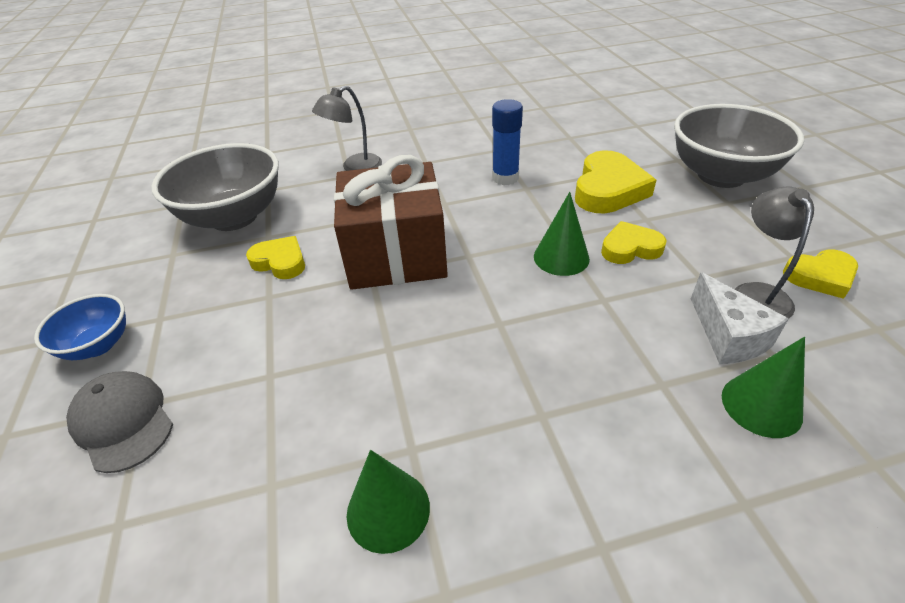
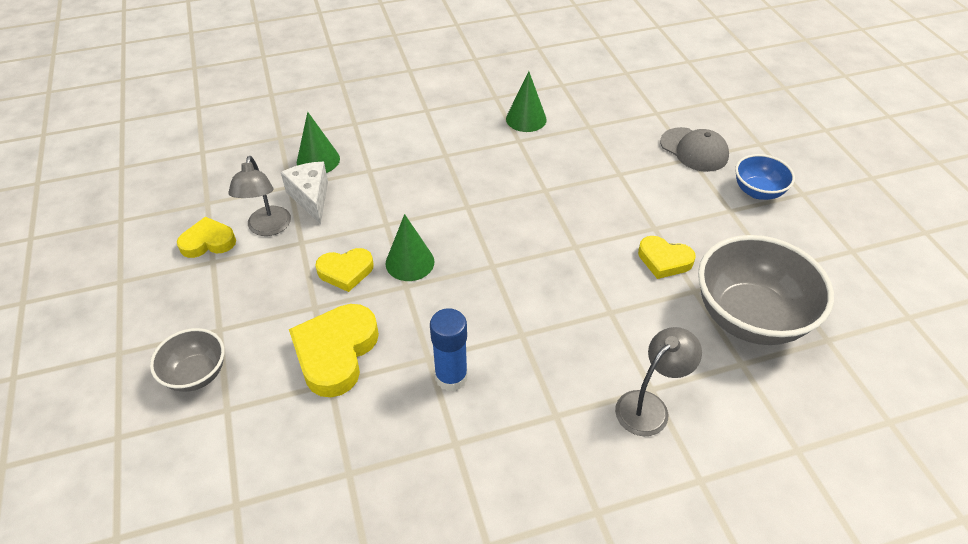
camera: 175 degrees right, 5 degrees up
(396, 254) = (559, 267): brown gift -> none
(721, 176) = (196, 374): grey bowl -> grey bowl, size x0.53

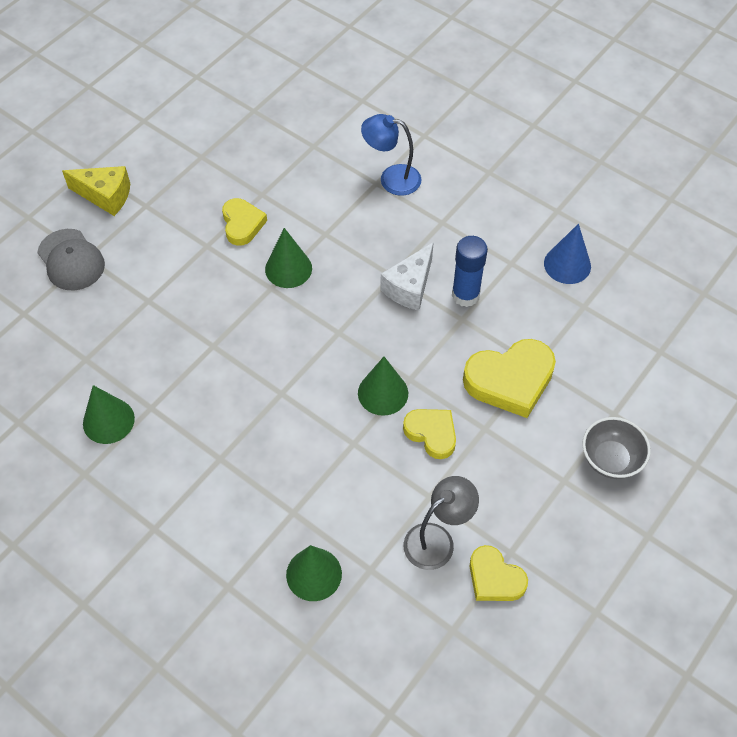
camera: 125 degrees left, 10 degrees up
(311, 197) = (370, 535): white cheese -> white cheese (409, 287)
(409, 497) = (567, 264): none -> blue cone
(587, 266) = (288, 268): none -> green cone
(649, 406) = (391, 178): grey lamp -> blue lamp
(694, 150) = (71, 260): grey cap -> grey cap turned 135 degrees clockwise
(749, 317) = (265, 155): grey bowl -> none
(758, 191) = (105, 196): blue bowl -> yellow cheese

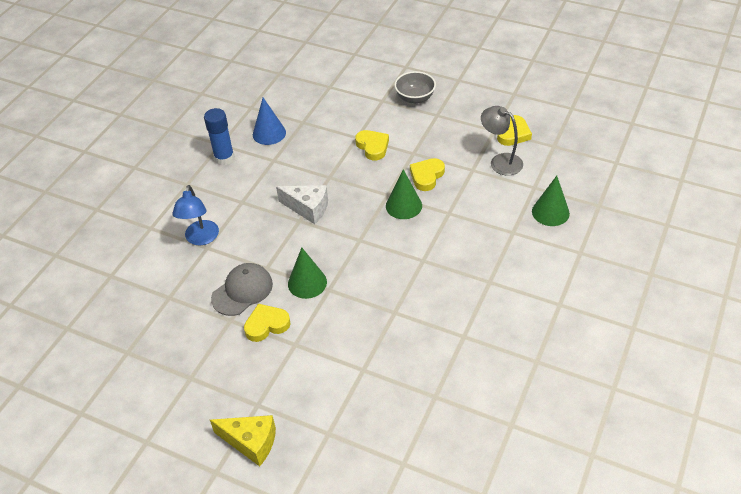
camera: 100 degrees left, 10 degrees down
(71, 260) = (334, 445): grey cap -> grey cap (242, 291)
(105, 196) = (251, 442): yellow cheese -> yellow cheese turned 105 degrees clockwise
(108, 421) = (486, 360): green cone -> none
(465, 295) = (308, 178): blue glue stick -> blue glue stick (224, 158)
(510, 380) = (373, 147): yellow heart -> yellow heart, size x0.61

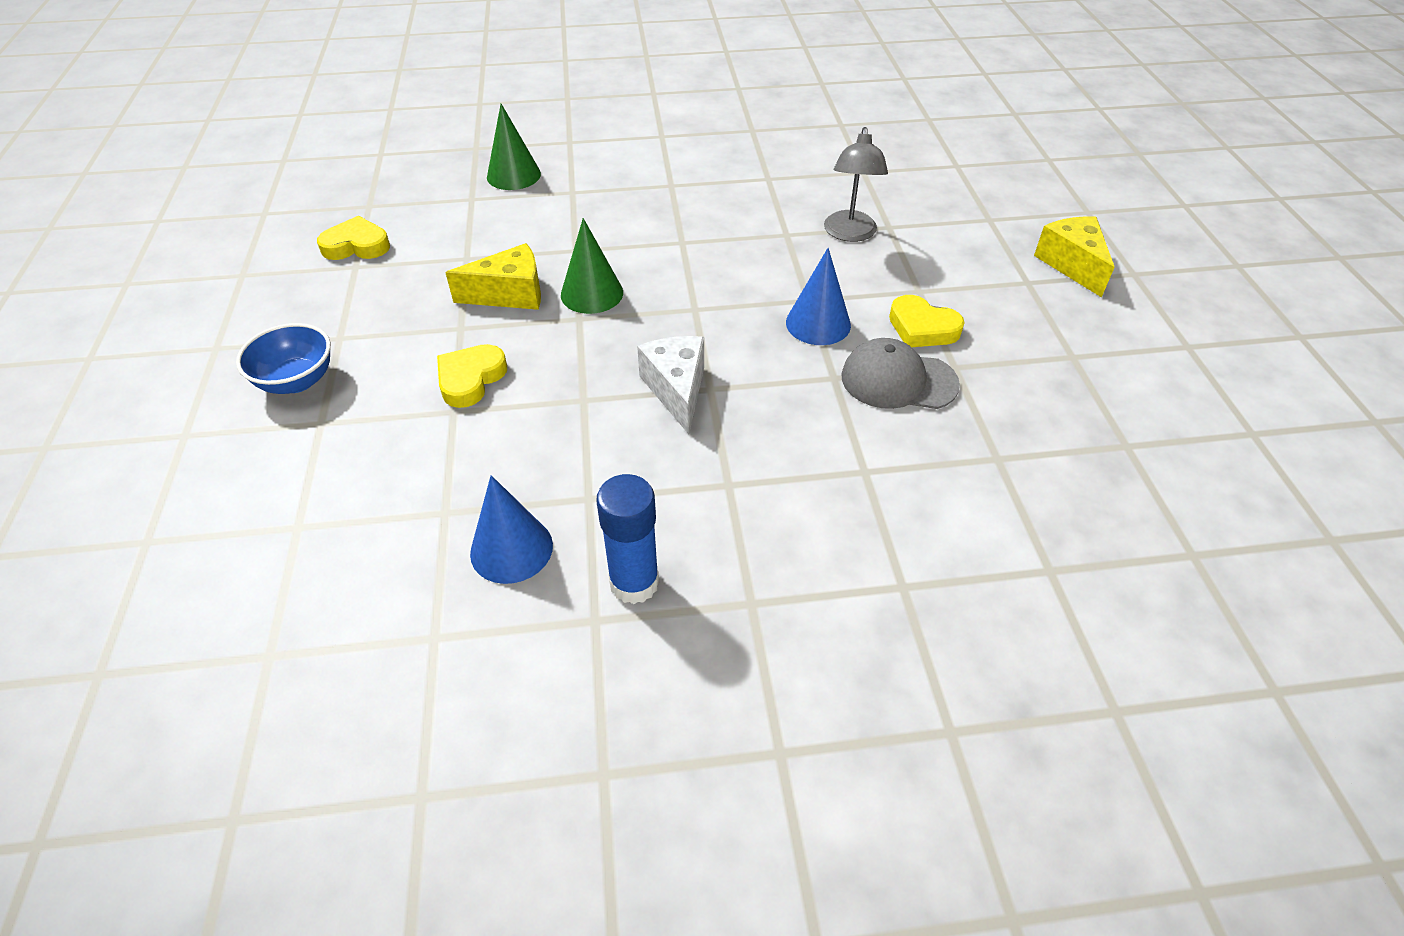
camera: 125 degrees left, 0 degrees up
(201, 239) = (856, 490): blue lamp -> none
(307, 283) = (818, 323): green cone -> blue cone
(415, 98) = (297, 381): grey bowl -> blue bowl
(426, 176) = (510, 294): yellow heart -> yellow cheese
(500, 161) = (431, 239): grey lamp -> grey lamp (849, 234)

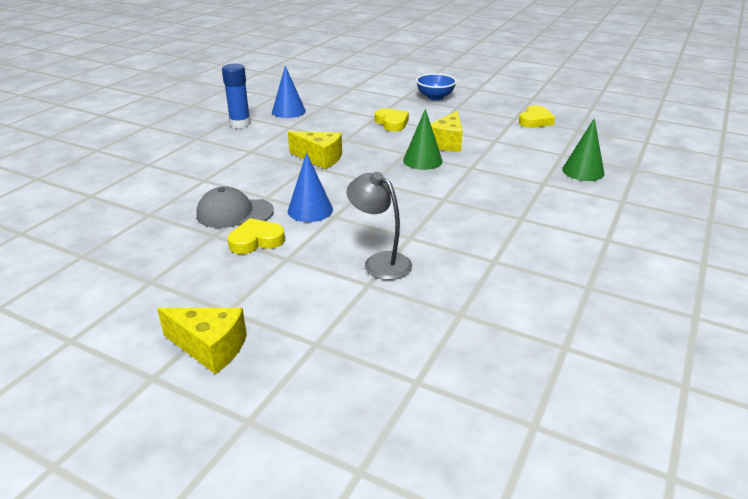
camera: 125 degrees right, 15 degrees down
(676, 390) = (320, 158): white cheese -> yellow cheese
(898, 380) = (234, 213): grey cap -> grey cap turned 135 degrees counterclockwise

